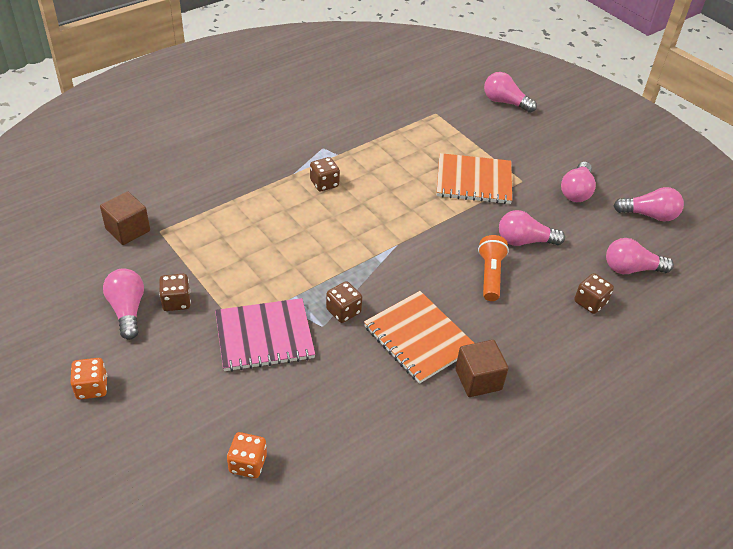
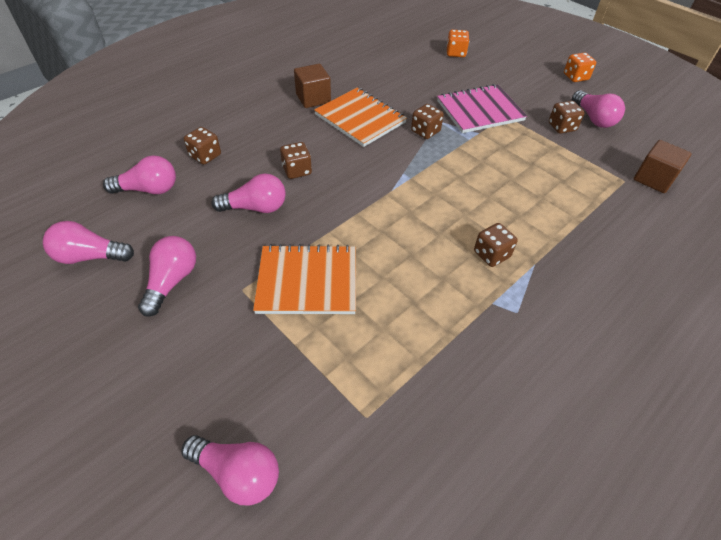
camera: 175 degrees right, 5 degrees up
(490, 275) = (297, 170): orange flashlight -> brown dice

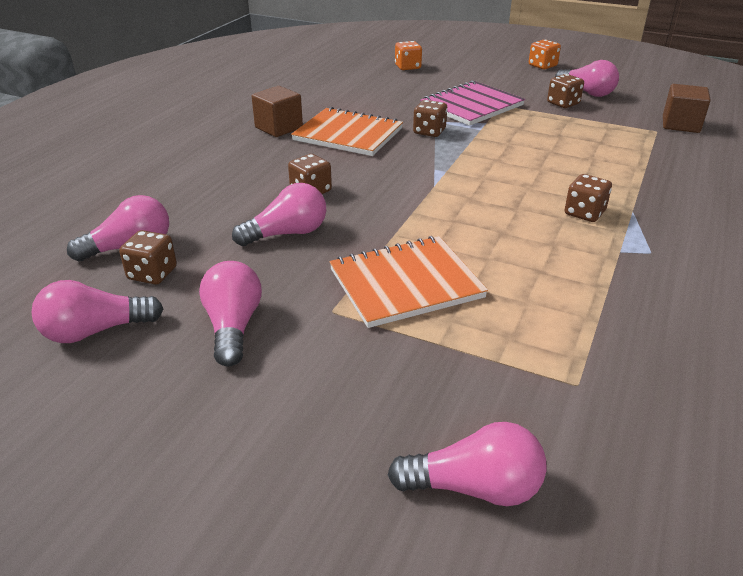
camera: 20 degrees left, 15 degrees down
(205, 156) = (183, 201): brown dice -> brown dice (152, 274)

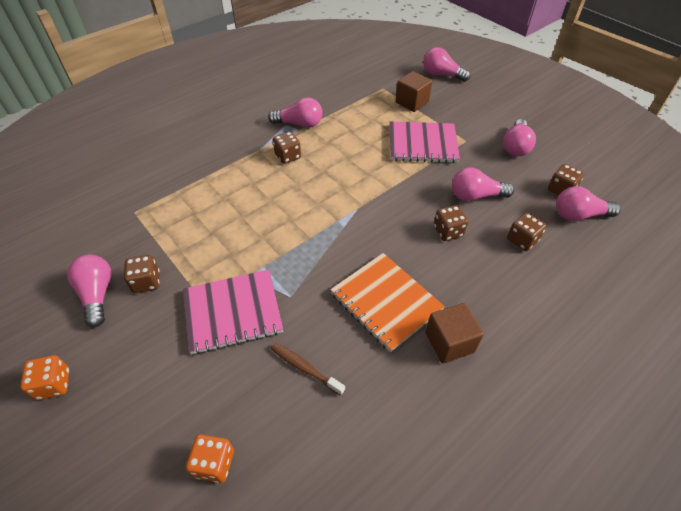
camera: 155 degrees left, 15 degrees up
(95, 331) = (585, 163): pink light bulb -> pink light bulb (299, 124)
(387, 98) = (305, 368): none -> brown toothbrush
(406, 284) = (422, 144): orange notebook -> pink notebook
(429, 132) = (310, 279): brown dice -> brown dice (522, 240)
(680, 124) = (104, 213): brown cube -> brown cube (412, 102)

